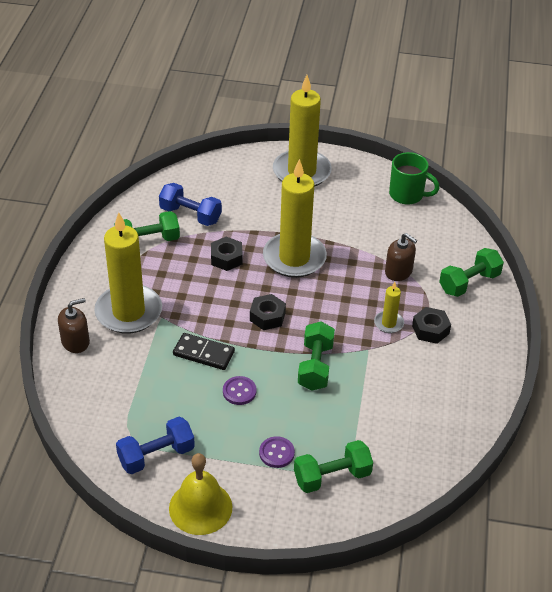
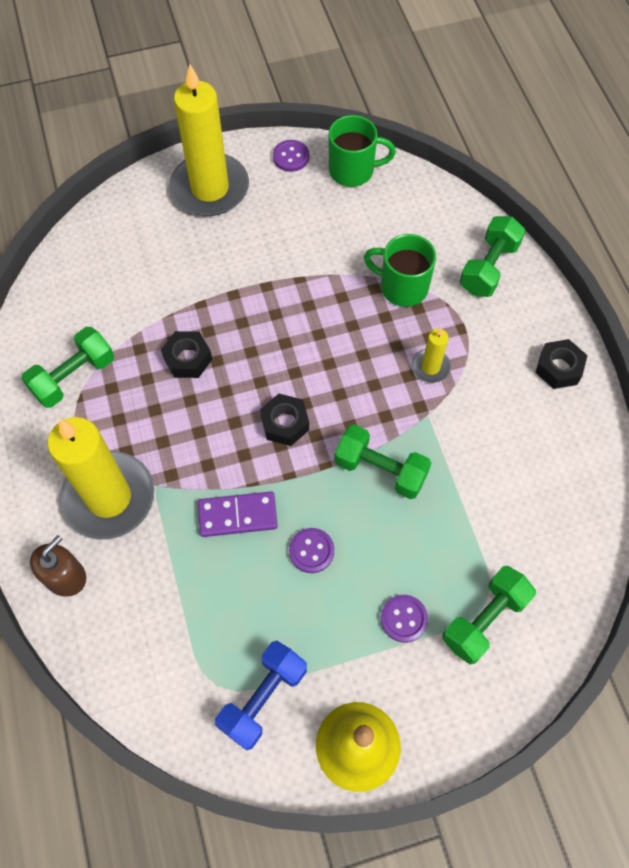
camera: 25 degrees left, 20 degrees up
(190, 215) = (107, 313): blue dumbbell -> none
(204, 353) = (237, 515): black domino -> purple domino
(294, 258) = (270, 321): yellow candle -> none
(315, 366) = (380, 470): green dumbbell -> green dumbbell turned 45 degrees counterclockwise
(368, 173) = (291, 157): none -> purple button
(398, 271) = (402, 287): brown soap dispenser -> green mug
(430, 329) = (481, 354): black nut -> black nut (558, 368)

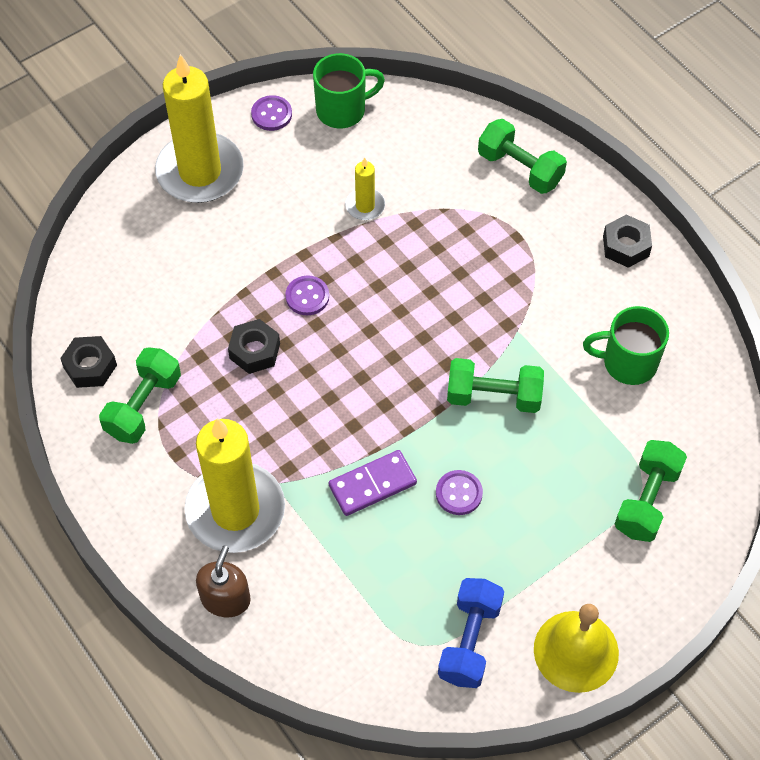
camera: 20 degrees left, 5 degrees down
(285, 423) = (381, 383): black nut -> black nut (90, 366)
(402, 287) = (442, 213): green mug -> green mug (628, 362)
(403, 619) = (572, 525): purple button -> purple button (307, 296)
(430, 367) = (502, 283): yellow candle -> yellow candle (365, 206)
(488, 267) = (520, 168): green dumbbell -> green dumbbell turned 60 degrees counterclockwise

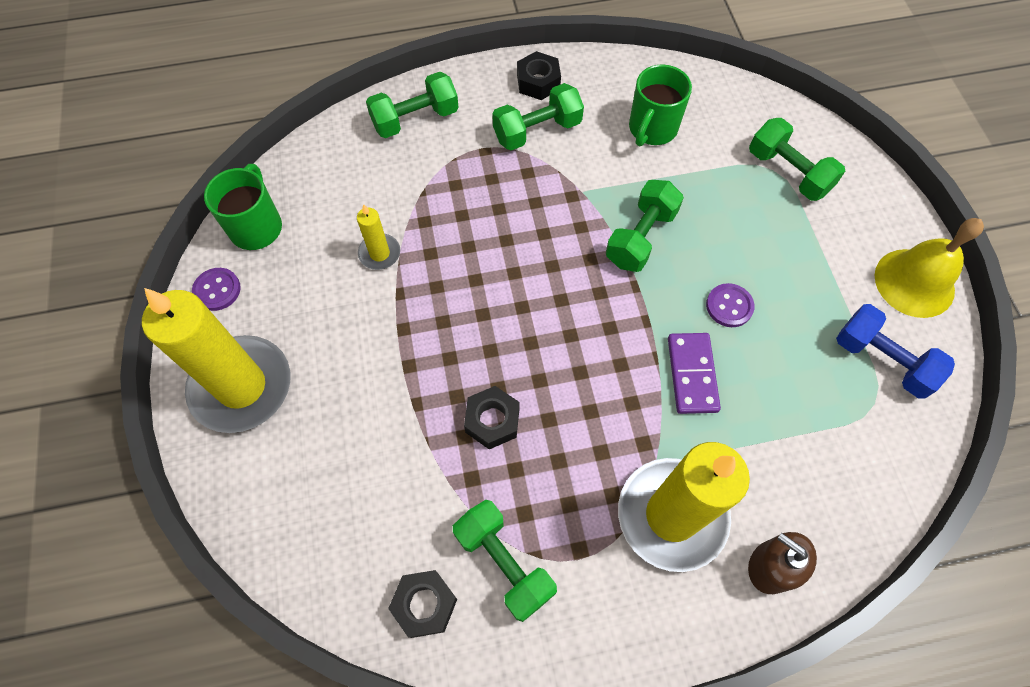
camera: 65 degrees left, 5 degrees up
(307, 296) = (454, 346): purple button -> none
(566, 268) = (537, 131): none -> green dumbbell

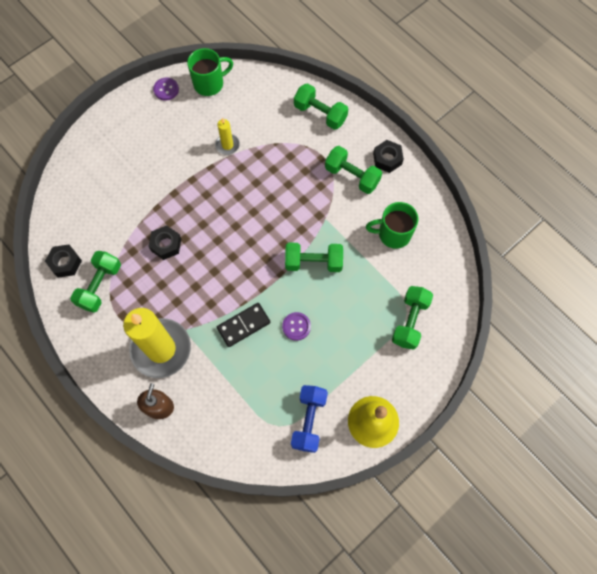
camera: 60 degrees right, 5 degrees up
(241, 386) = (124, 130): yellow candle -> none
(692, 374) = (243, 325): purple domino -> black domino

